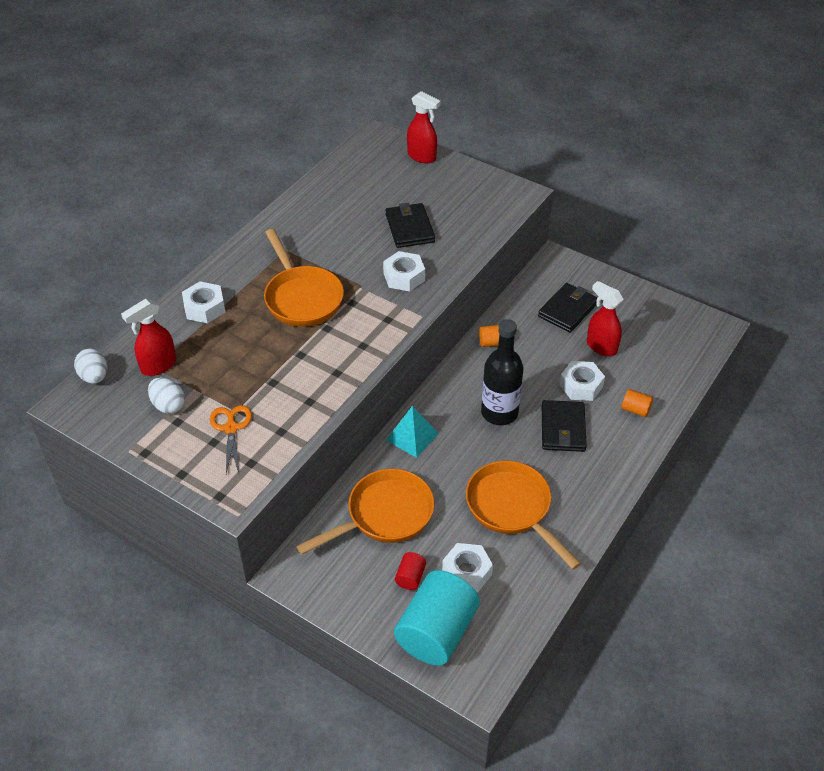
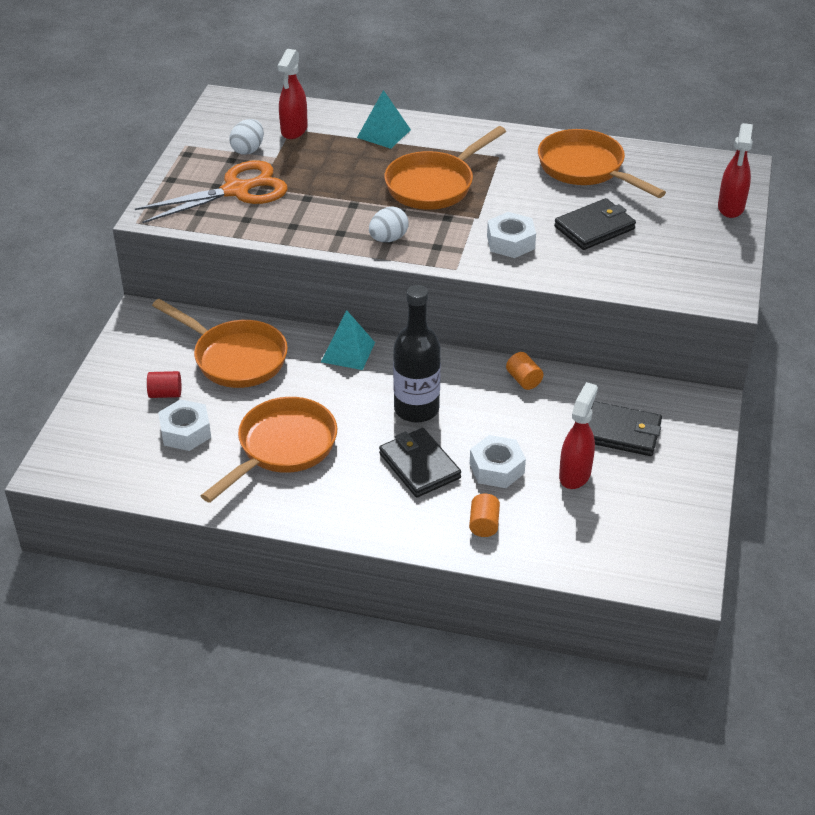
camera: 70 degrees right, 5 degrees down
(94, 377) = (263, 103): white egg -> white egg (388, 239)
(158, 366) = (294, 130): red spray bottle -> red spray bottle turned 105 degrees counterclockwise
(204, 308) = (384, 133): white nut -> turquoise pyramid
(231, 428) = (237, 190): orange scissors -> orange scissors, size x1.70
(332, 209) = (585, 169): none -> orange pan
(436, 632) = (106, 427): turquoise cylinder -> none
(563, 428) = (419, 466): black wallet -> black wallet turned 75 degrees clockwise

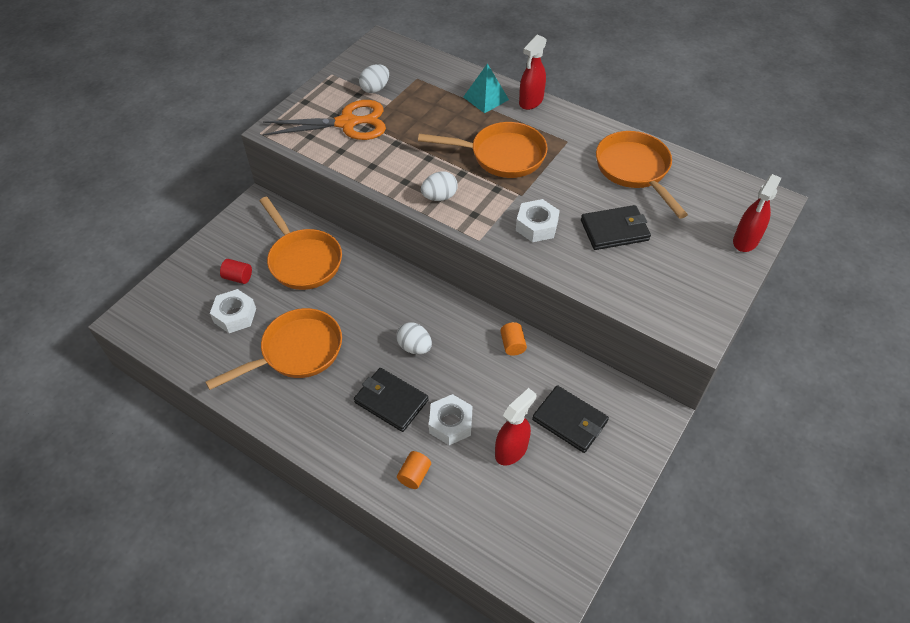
camera: 20 degrees right, 10 degrees up
(294, 130) = (418, 79): red spray bottle -> red spray bottle (530, 101)
(348, 352) = (388, 278): turquoise pyramid -> none
(416, 409) = (414, 347): black bottle -> white egg
(419, 466) = (391, 401): black wallet -> black wallet turned 45 degrees counterclockwise
(434, 185) = (501, 155): orange pan -> orange pan turned 150 degrees counterclockwise

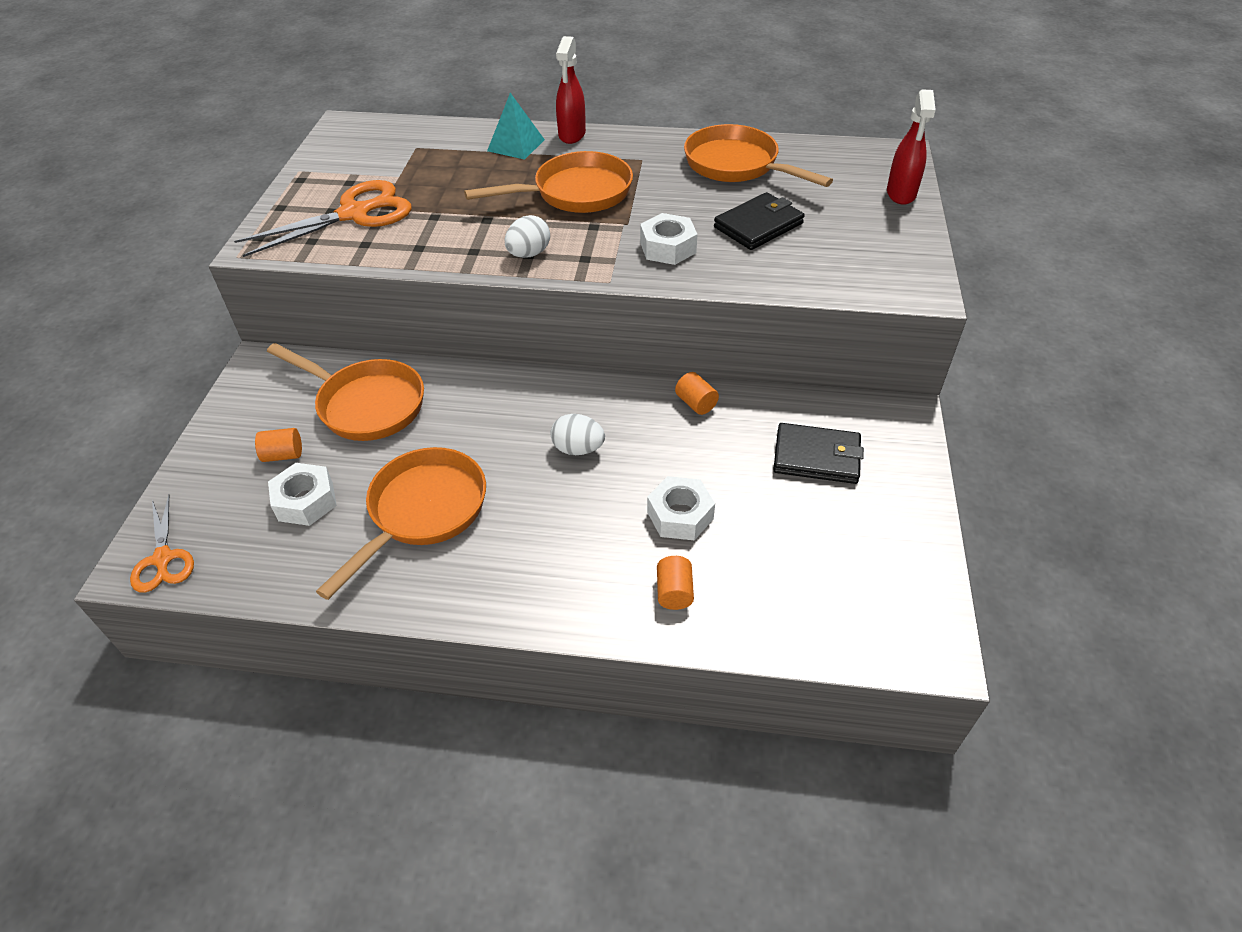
camera: 25 degrees left, 5 degrees down
(142, 321) = (163, 559): none -> orange scissors
(238, 277) = (283, 455): red cylinder -> orange cylinder
(375, 89) = (368, 171): white egg -> none
(391, 401) = (588, 520): black wallet -> none
(511, 450) = (773, 515): red spray bottle -> none

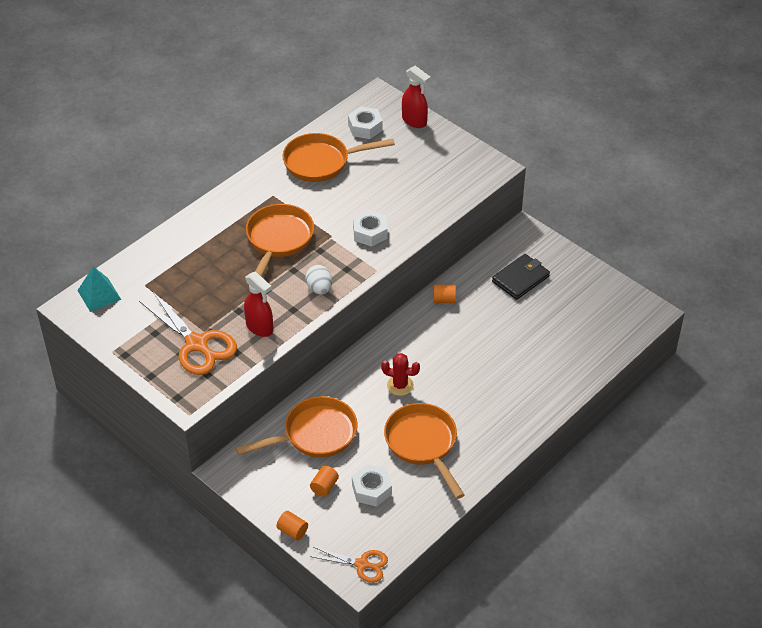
camera: 55 degrees left, 0 degrees up
(355, 214) = (197, 344): orange scissors -> orange scissors turned 135 degrees clockwise
(509, 437) = (400, 385): none -> red cactus
(516, 145) = (194, 239): turquoise pyramid -> turquoise pyramid (99, 294)
(572, 135) = (210, 209): red spray bottle -> red spray bottle (260, 327)
(578, 449) = (434, 362): white egg -> none
(674, 592) = (554, 376): orange cylinder -> orange cylinder (292, 531)
(680, 515) = (512, 348): white nut -> white nut (365, 127)
(758, 225) = (386, 188): black wallet -> none

